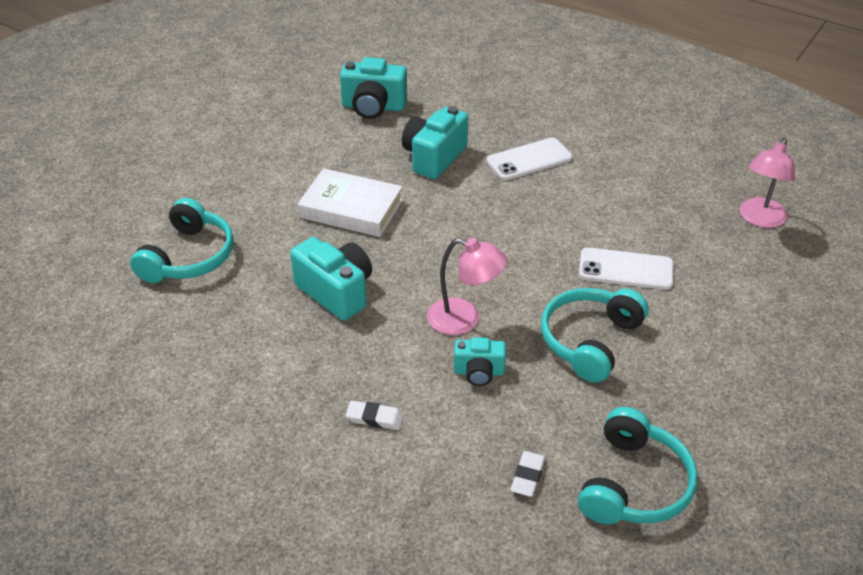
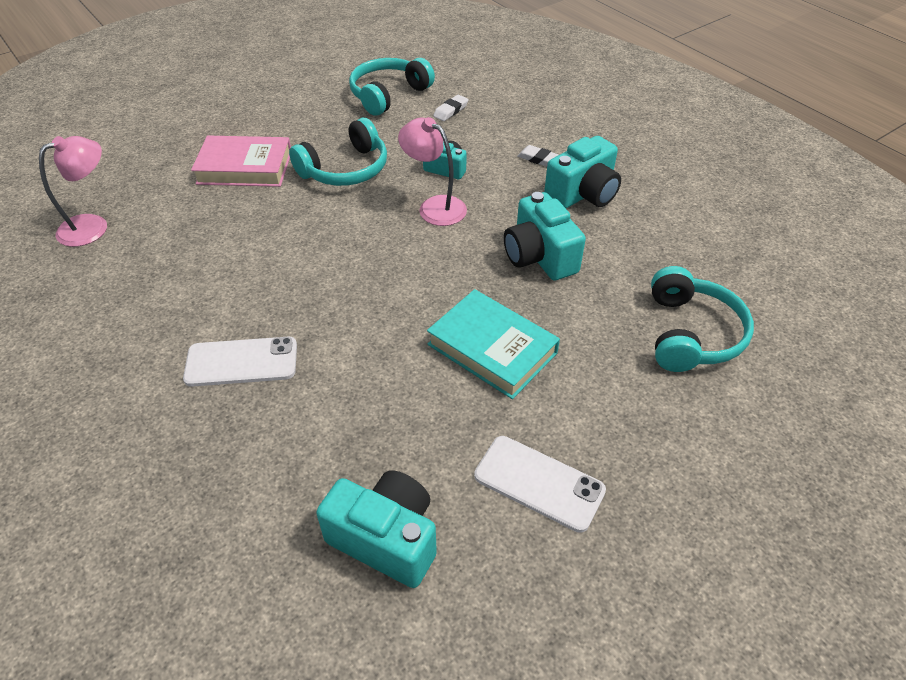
camera: 160 degrees left, 5 degrees up
(189, 257) = (691, 333): turquoise headphones -> turquoise headphones turned 150 degrees clockwise
(351, 209) = (492, 348): white book -> turquoise book
(434, 157) = (354, 400): turquoise camera -> turquoise camera (583, 194)
(625, 269) = (263, 213): white phone -> white phone (539, 483)
(697, 314) = (245, 167): none -> pink book

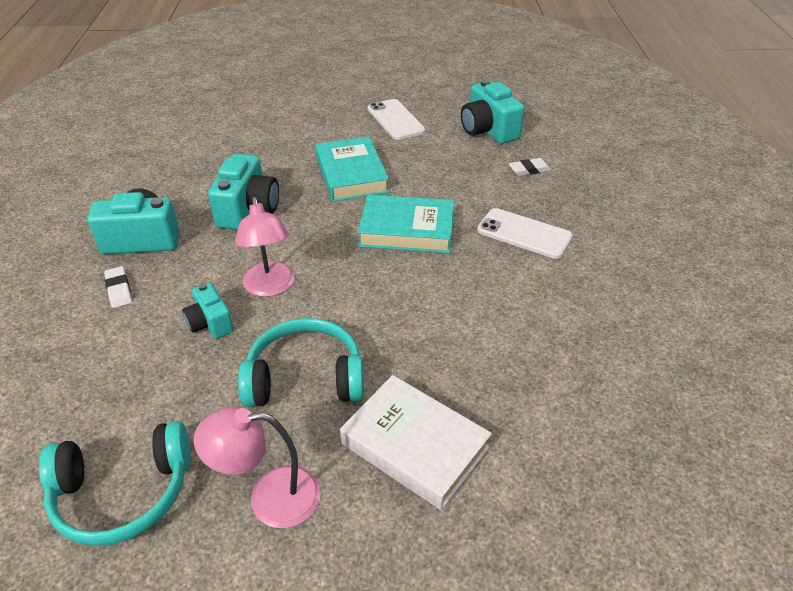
camera: 145 degrees left, 5 degrees down
(93, 226) = (634, 440): pink lamp -> pink lamp (270, 498)
(245, 167) = (414, 446): pink book -> white book
(368, 308) = (407, 230): none -> turquoise book
(451, 110) = (97, 409): white eraser -> white eraser (529, 170)
(691, 333) = (231, 136): turquoise headphones -> none

